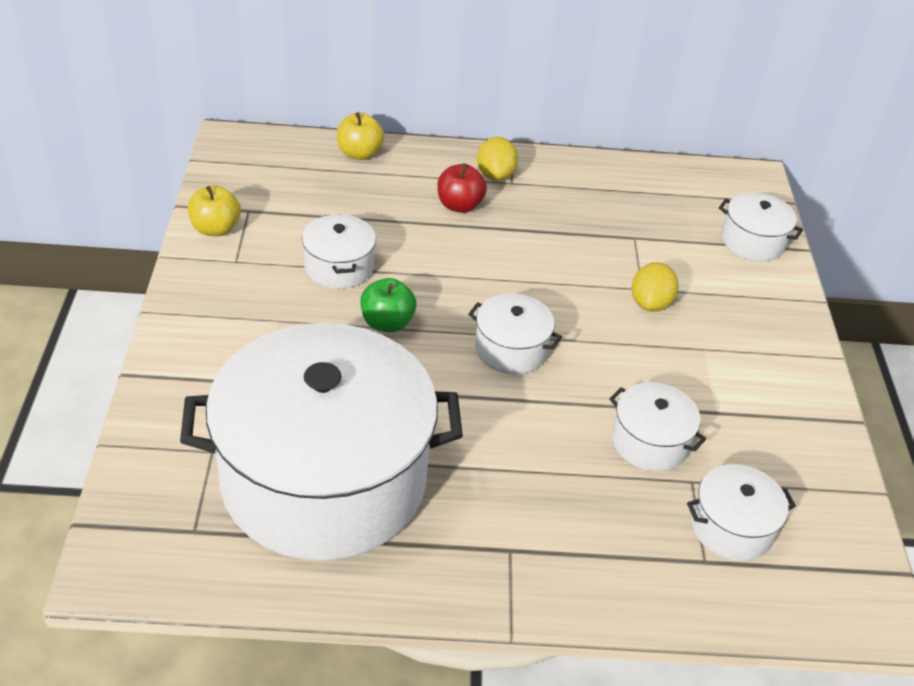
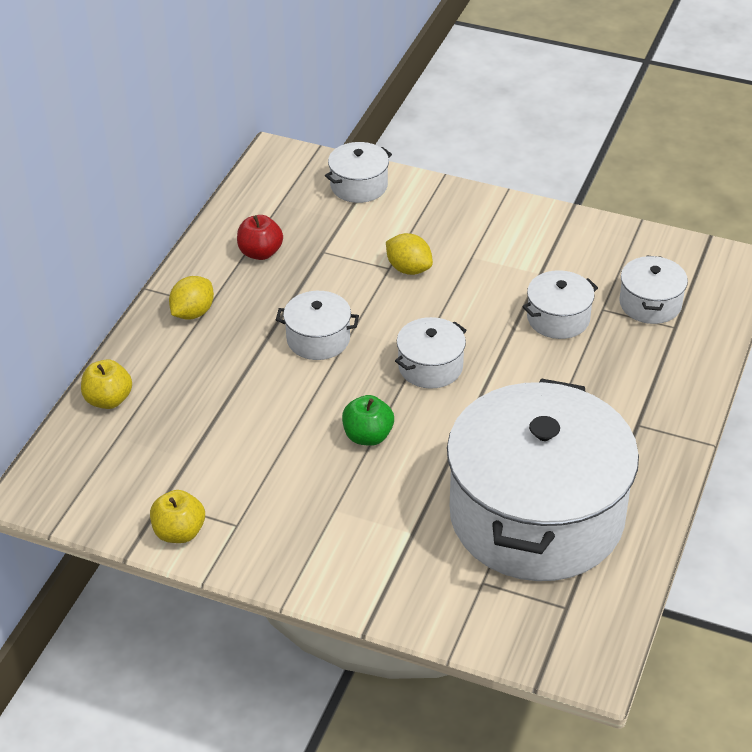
camera: 65 degrees left, 0 degrees up
(339, 267) = (278, 452): white pot -> white pot (318, 339)
(459, 205) = (226, 349): red apple -> red apple (260, 253)
(495, 175) = (193, 313): yellow lemon -> yellow lemon turned 75 degrees counterclockwise

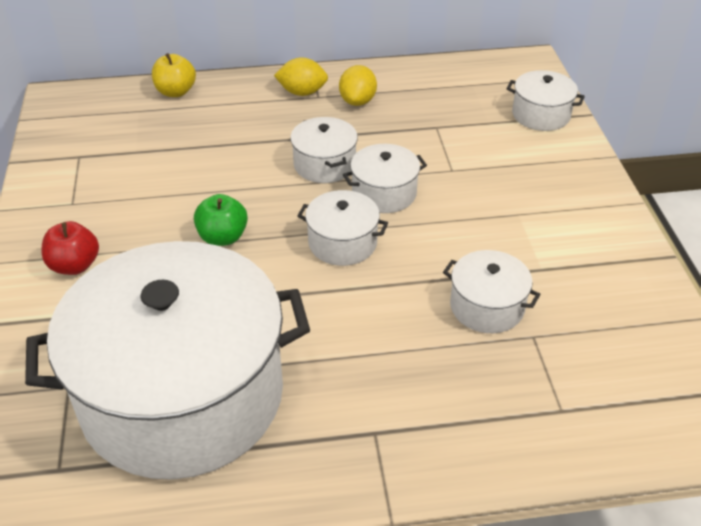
camera: 60 degrees right, 0 degrees up
(179, 532) = (49, 177): yellow apple -> none
(260, 253) = (402, 97): red apple -> red apple (75, 265)
(409, 269) = (462, 182): yellow lemon -> yellow lemon (357, 101)
(650, 304) = (579, 374): white pot -> white pot (384, 193)

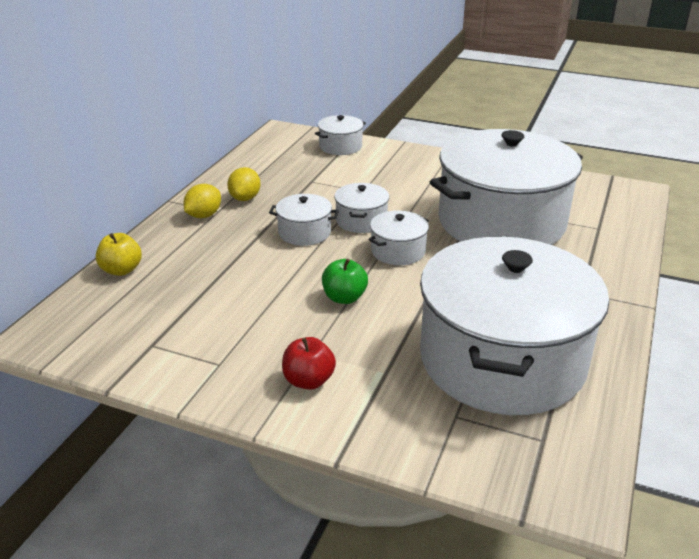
camera: 60 degrees left, 10 degrees down
(357, 101) = (245, 198): yellow lemon -> yellow lemon turned 60 degrees clockwise
(487, 306) = (501, 222): white pot -> white pot, size x2.46

